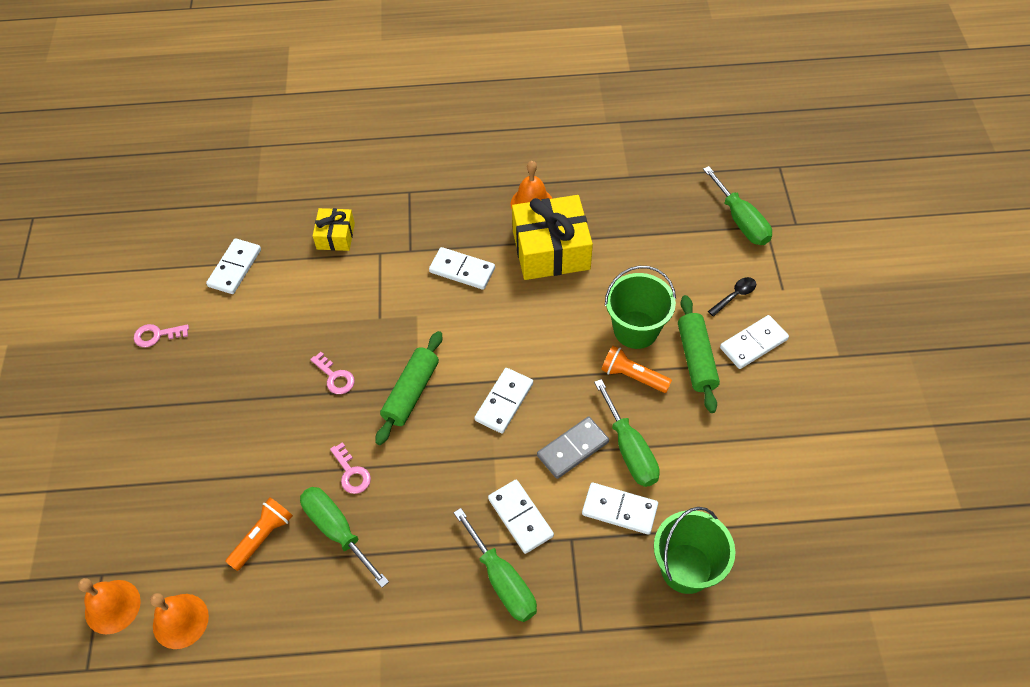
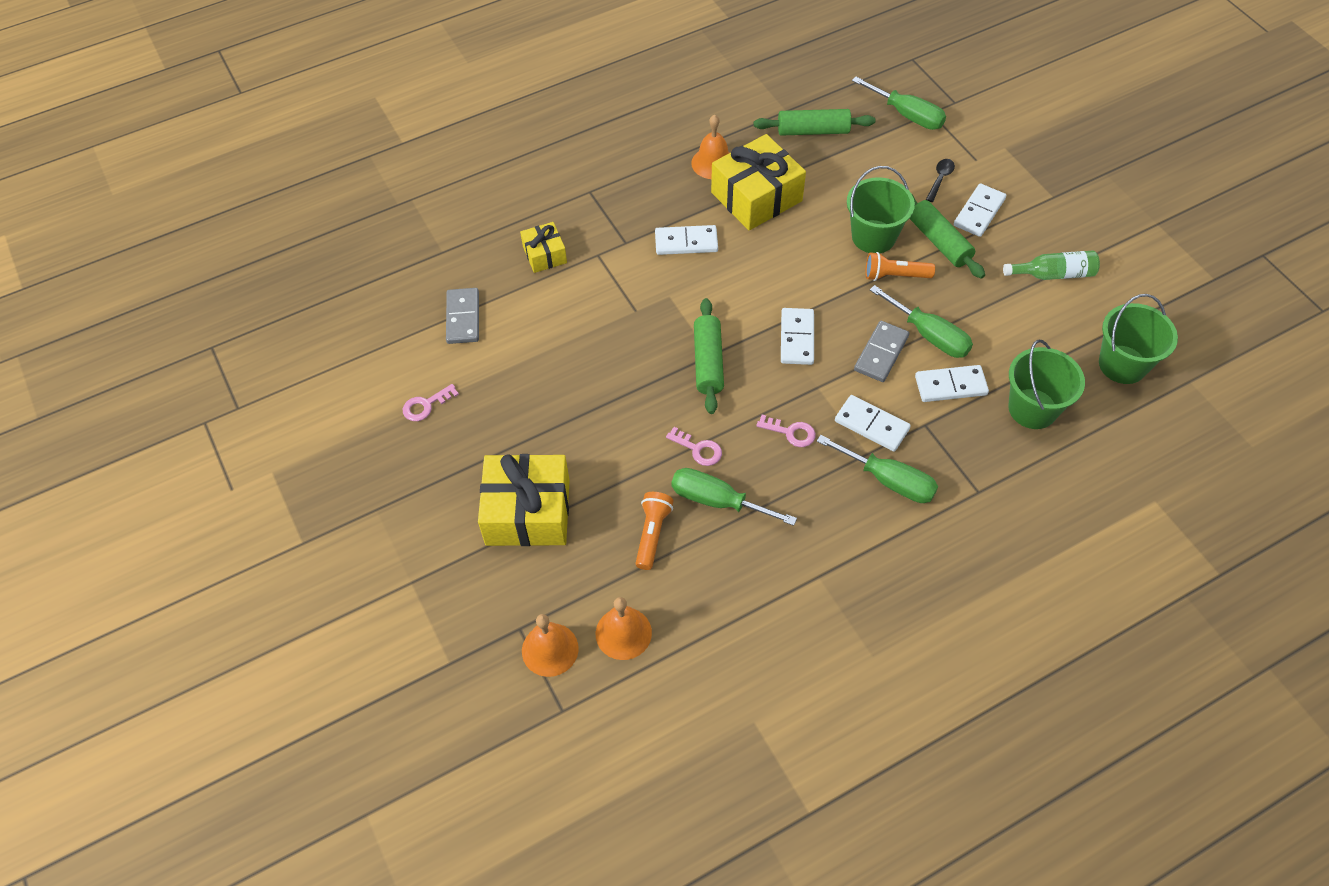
camera: 25 degrees left, 0 degrees up
(175, 469) = (528, 512): none -> yellow gift
(235, 268) = (463, 318): white domino -> grey domino
(335, 377) = (628, 376): pink key -> pink key (791, 432)
(641, 205) = (813, 131): none -> green rolling pin
(791, 436) = (1053, 274): none -> green bottle
(807, 561) = (1122, 364): none -> green bucket

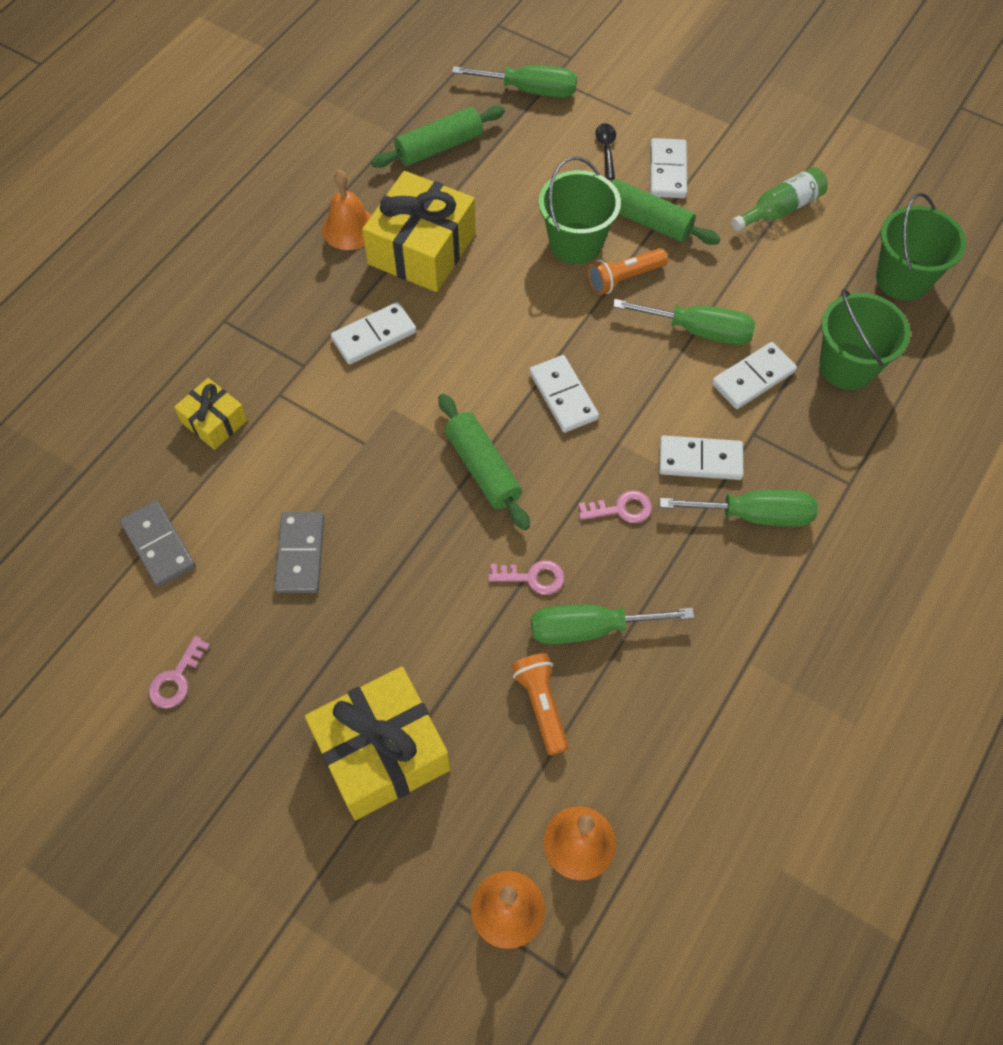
camera: 30 degrees left, 5 degrees up
(881, 353) = (662, 373): grey domino -> grey domino (300, 554)

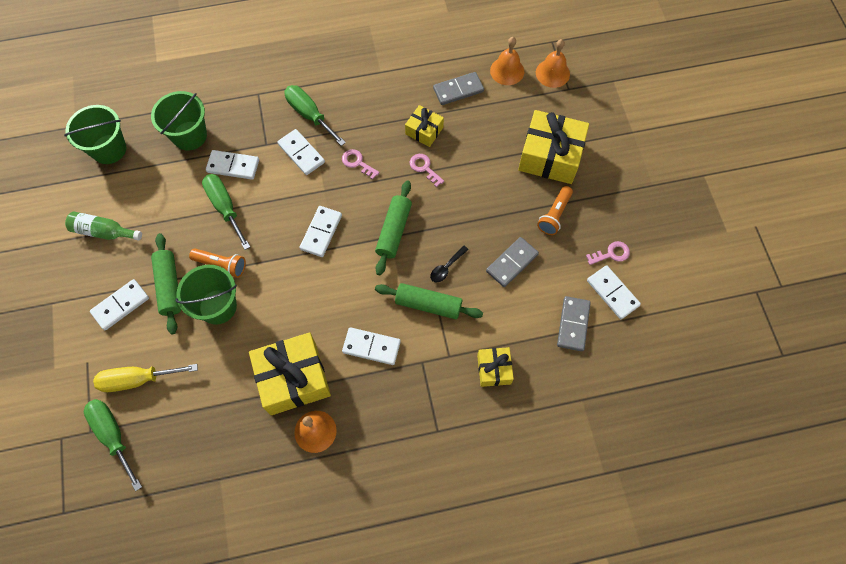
camera: 135 degrees left, 5 degrees up
(136, 626) = (612, 293): none -> white domino
(439, 147) = (208, 443): green rolling pin -> green rolling pin (428, 304)
(541, 705) = (473, 121): orange flashlight -> orange flashlight (554, 215)
(566, 137) = (137, 380): none -> yellow screwdriver
(590, 629) = (424, 131): green screwdriver -> yellow gift
(606, 149) = (130, 350): black spoon -> black spoon (446, 267)
(613, 737) = (458, 90): none -> grey domino

